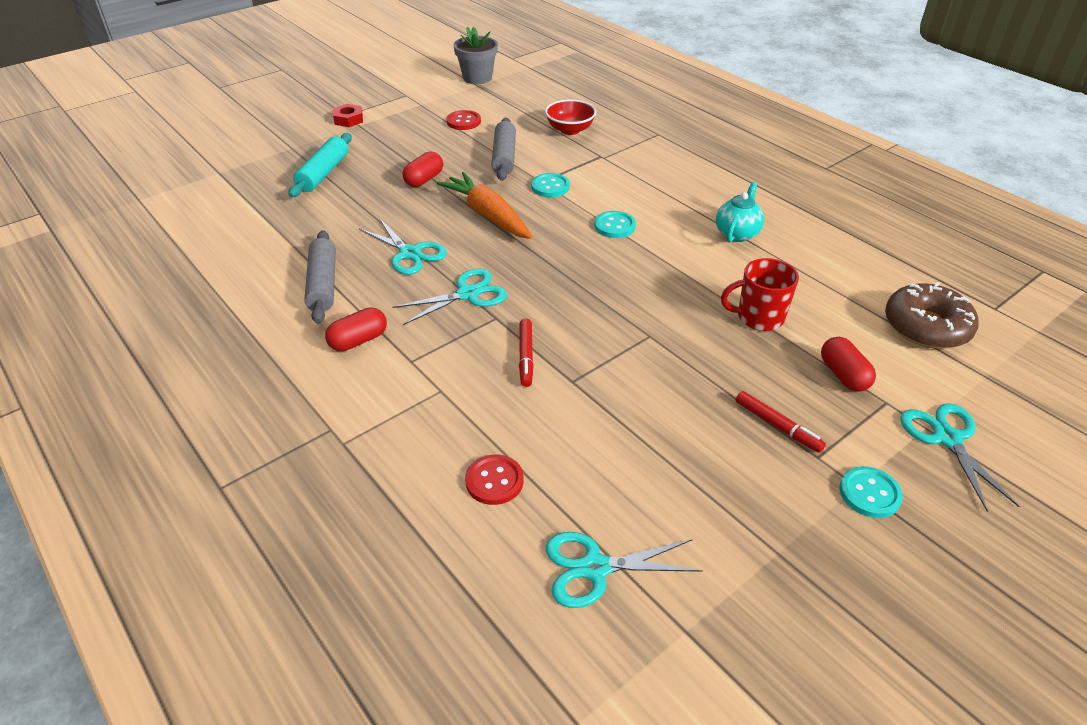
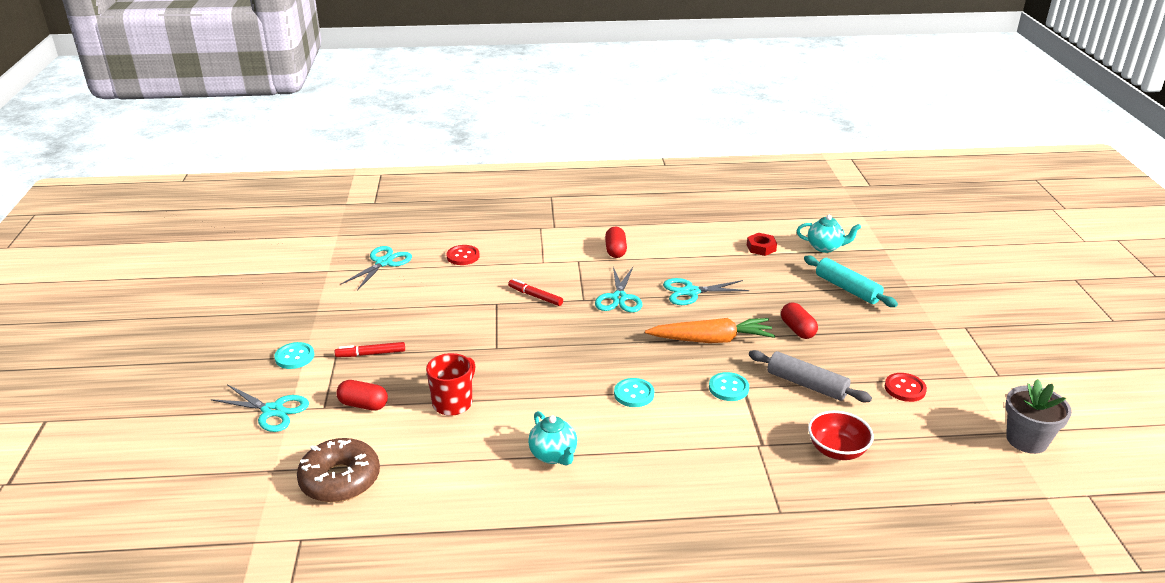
camera: 125 degrees right, 10 degrees down
(239, 203) = (825, 247): none -> turquoise teapot
(323, 284) = (686, 253): grey rolling pin -> none
(348, 119) = (952, 326): red nut -> red nut (761, 248)

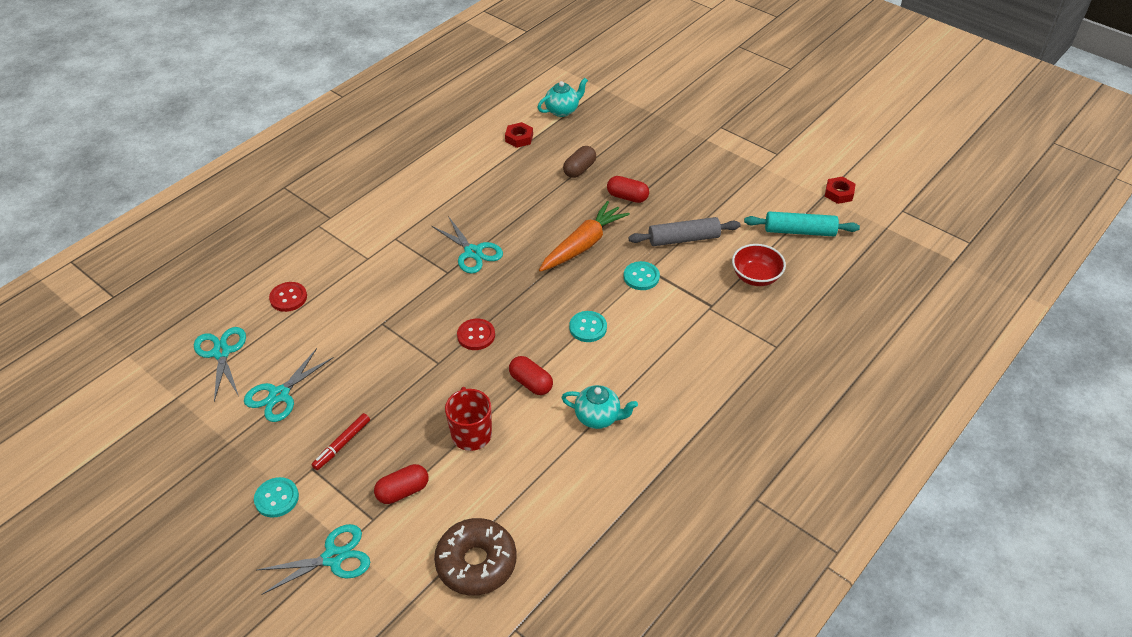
camera: 45 degrees left, 15 degrees up
(535, 296) = (405, 295): red marker -> none
(615, 251) = (413, 209): red capsule -> red capsule (531, 383)
(691, 292) = (518, 211): turquoise scissors -> turquoise scissors (279, 395)
(782, 291) = (579, 169): none -> brown capsule
(847, 289) = (618, 140): turquoise rolling pin -> turquoise rolling pin (799, 231)
(905, 388) = (740, 201): red button -> red button (476, 335)
(1026, 440) = (839, 193): grey flower pot -> red nut

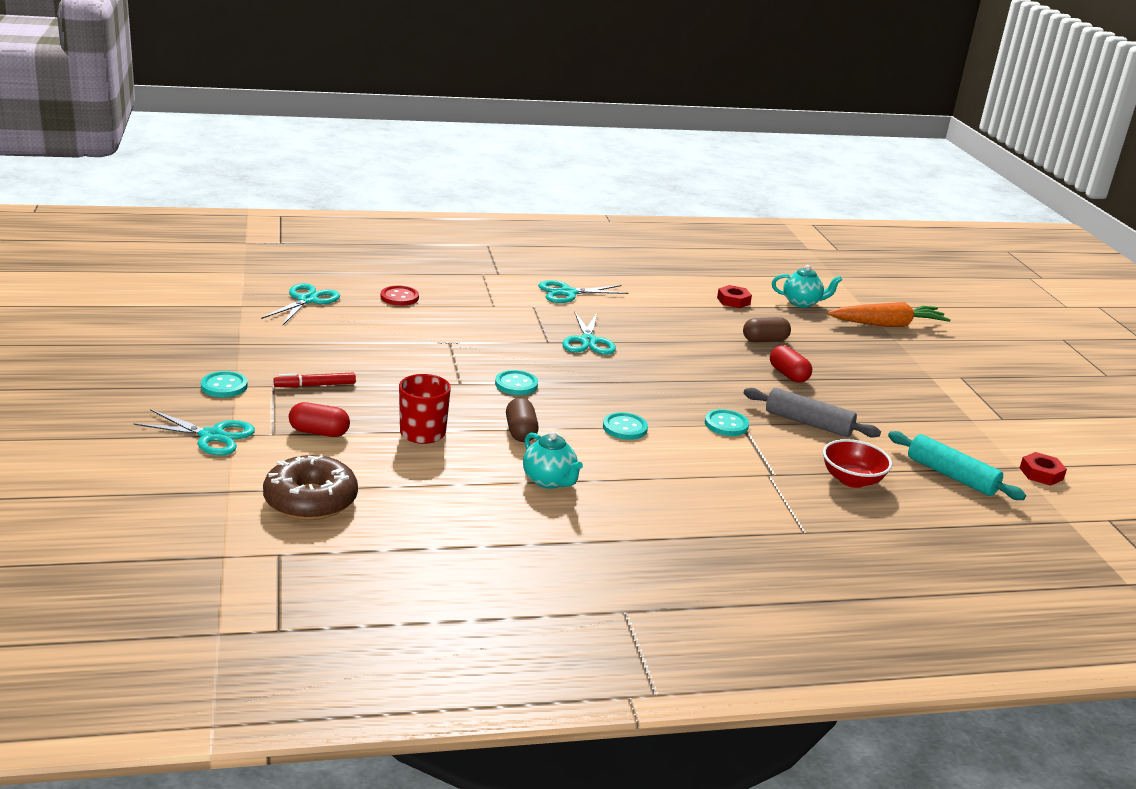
camera: 35 degrees right, 20 degrees down
(279, 395) = (312, 339): turquoise scissors -> turquoise scissors (568, 293)
(476, 335) = (516, 384): red button -> turquoise button
(531, 383) = (521, 432): red capsule -> brown capsule
(583, 245) = (698, 382): orange carrot -> orange carrot (887, 325)

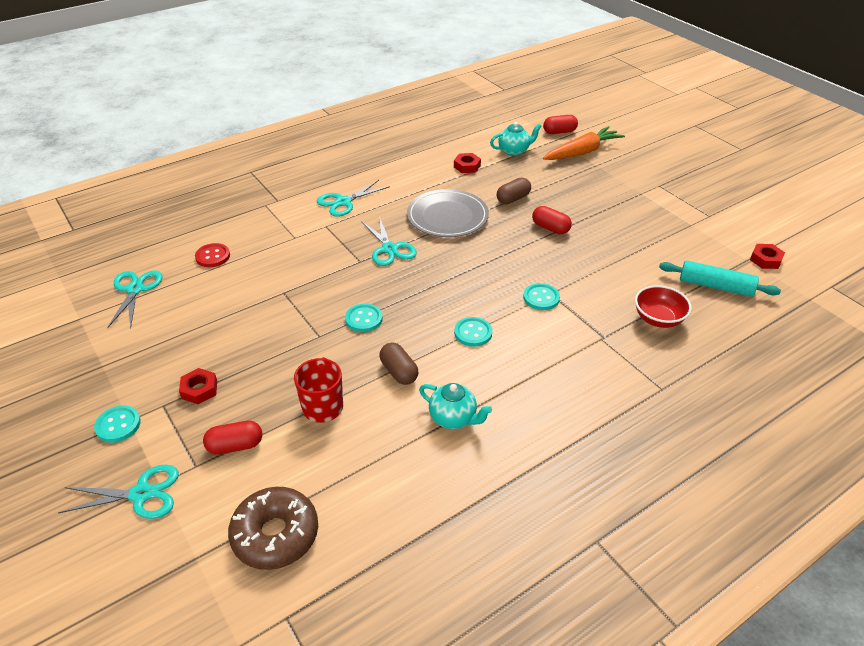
camera: 20 degrees left, 15 degrees up
(315, 385) = (199, 389): red marker -> red nut
(675, 334) = (447, 216): none -> grey plate
(808, 423) = (594, 272): grey rolling pin -> none
(874, 301) = (559, 132): none -> red capsule

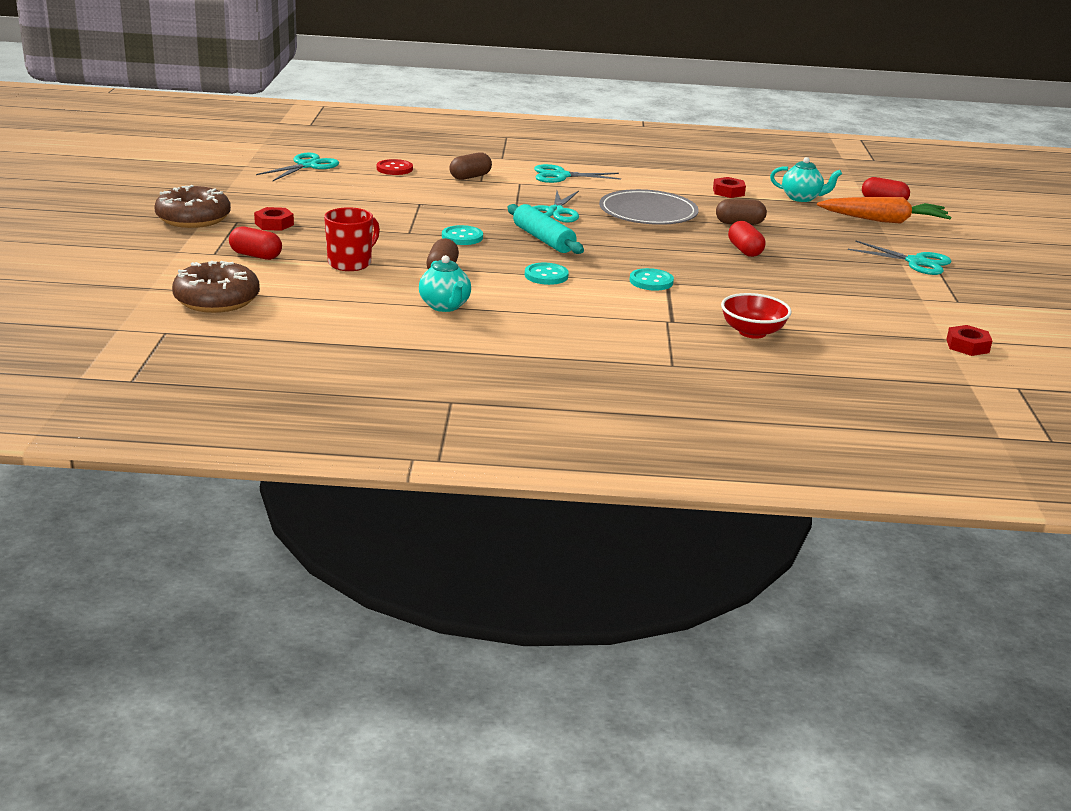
camera: 35 degrees right, 15 degrees down
(118, 425) = (193, 218): turquoise button -> brown donut
(141, 494) = (160, 251): turquoise scissors -> turquoise scissors (916, 262)
(282, 237) = (470, 177): none -> brown capsule
(715, 286) = (864, 338): turquoise rolling pin -> turquoise rolling pin (543, 239)

